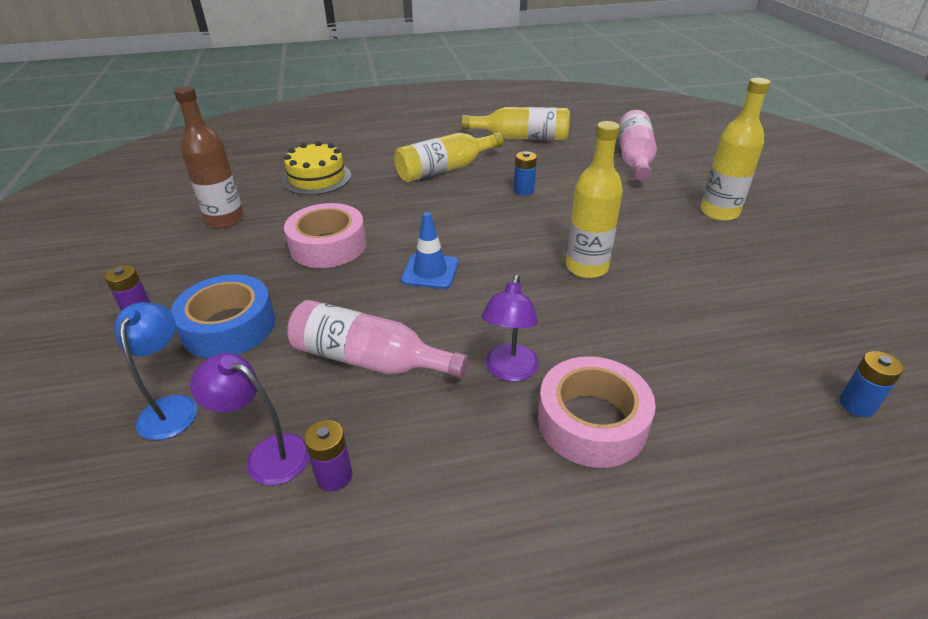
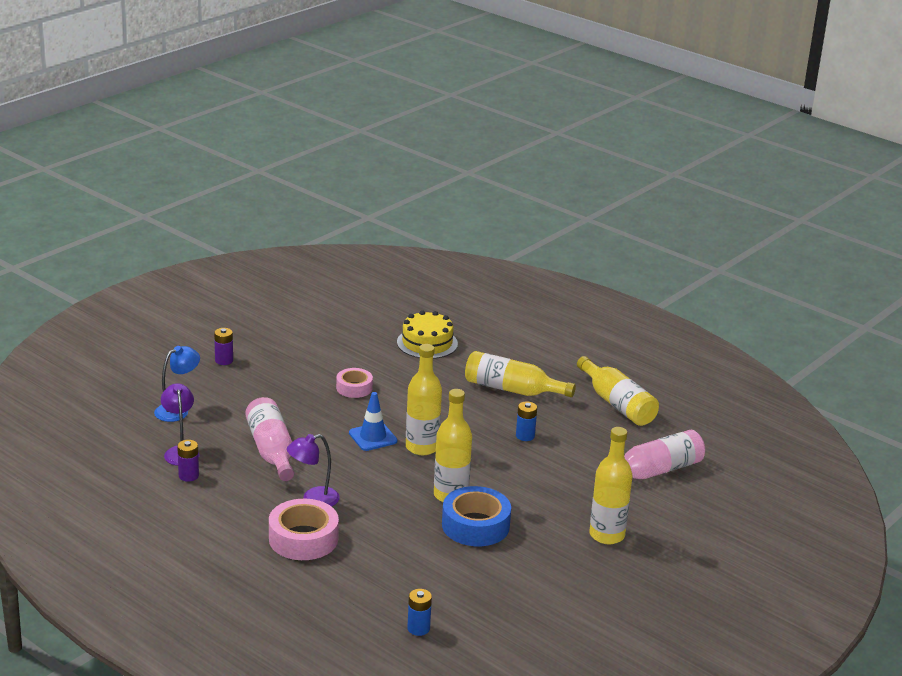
camera: 50 degrees right, 10 degrees down
(225, 219) = (334, 336): brown bottle -> none
(229, 327) = (245, 394): blue tape -> blue tape (475, 525)
(328, 245) = (354, 388): pink tape -> pink tape, size x0.60
(483, 249) = (422, 447): none -> yellow bottle

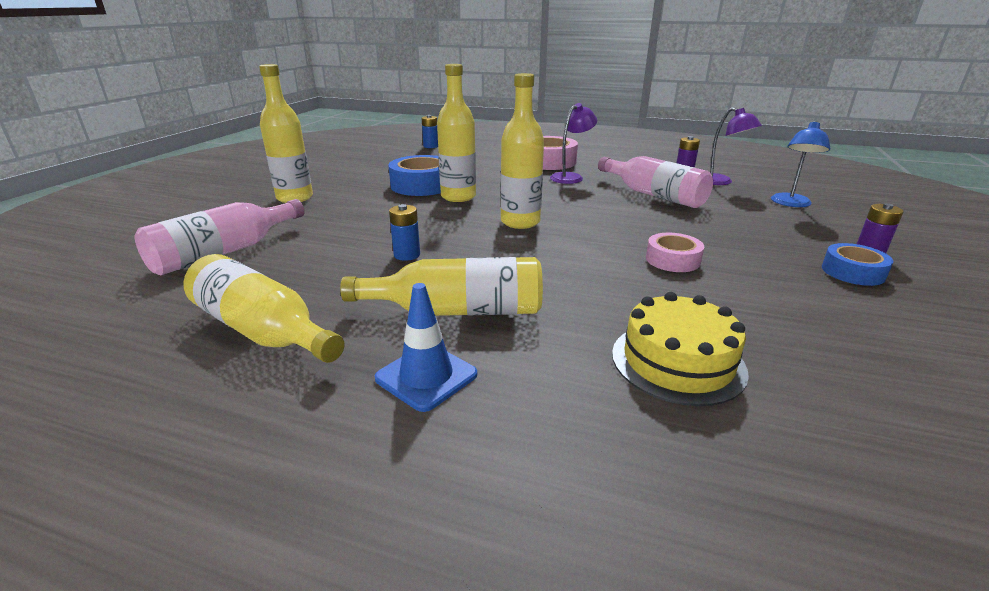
camera: 160 degrees right, 0 degrees up
(261, 354) = (852, 272): none -> blue tape
(373, 437) = (580, 220): blue traffic cone -> blue traffic cone (426, 376)

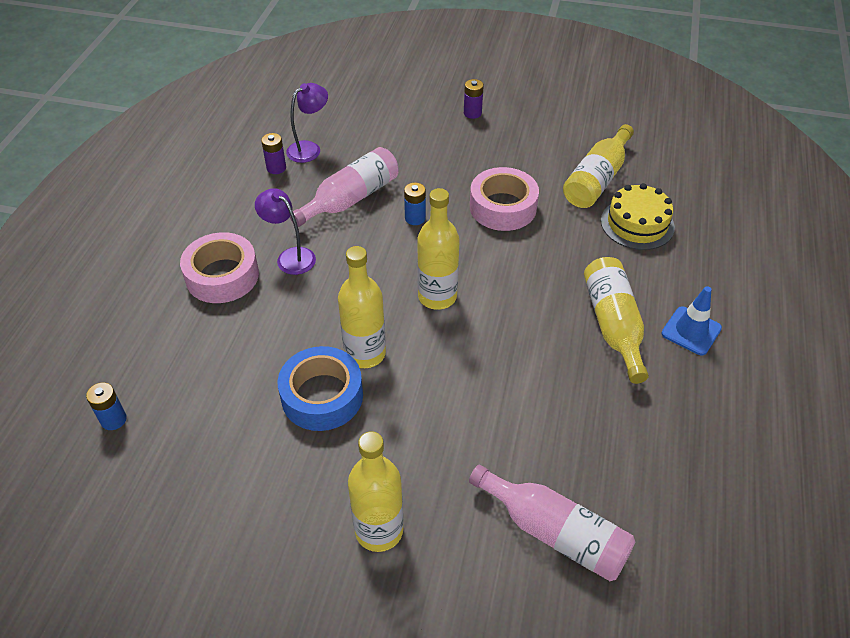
camera: 95 degrees left, 20 degrees up
(262, 331) = (676, 435): yellow bottle -> yellow bottle (597, 179)
(407, 255) = (528, 372): blue battery -> blue battery (415, 218)
(672, 260) = (503, 207): pink tape -> pink tape, size x1.66
(790, 203) = (371, 121): blue lamp -> none
(852, 272) = (504, 129): blue tape -> none

